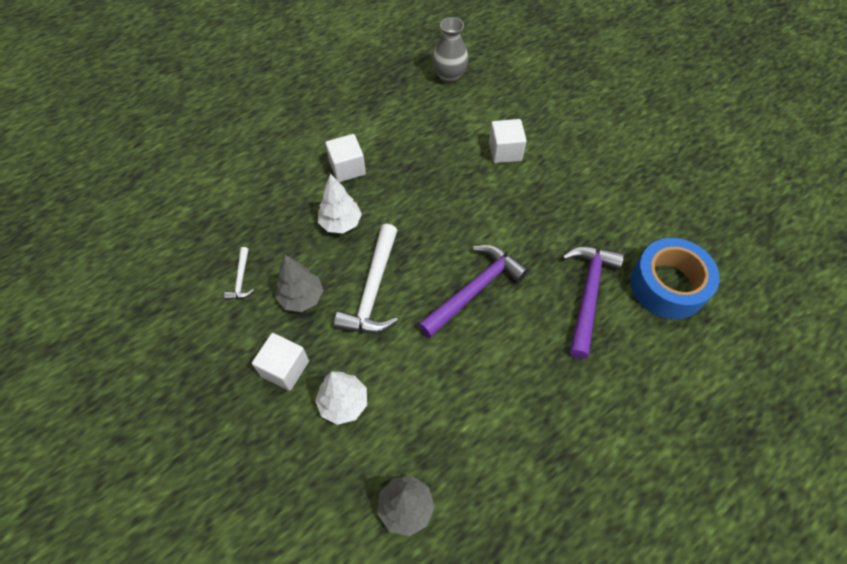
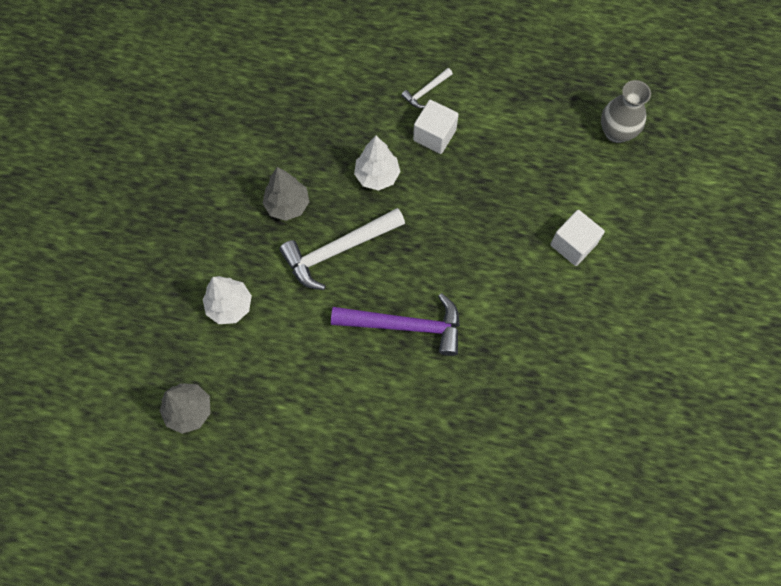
camera: 50 degrees right, 10 degrees up
(241, 279) = (266, 150): white hammer -> white hammer (426, 91)
(285, 368) = (223, 243): white cube -> none
(587, 295) = (480, 419): purple hammer -> none
(667, 285) = (550, 481): blue tape -> none

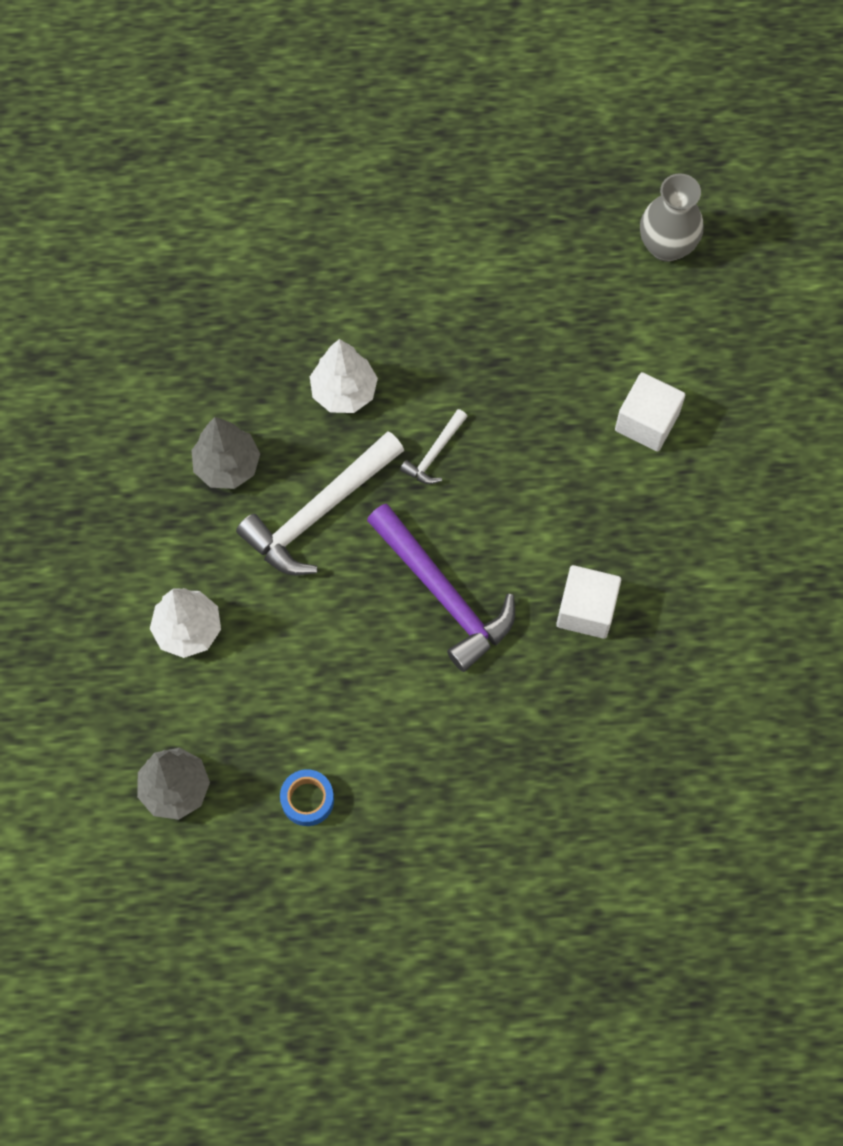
camera: 15 degrees left, 0 degrees up
(274, 442) = (307, 800): none -> blue tape
(405, 325) = (443, 594): purple hammer -> purple hammer turned 60 degrees clockwise
(426, 91) = (380, 250): white hammer -> white hammer (434, 453)
(434, 135) = (410, 312): white cube -> white cube (586, 610)

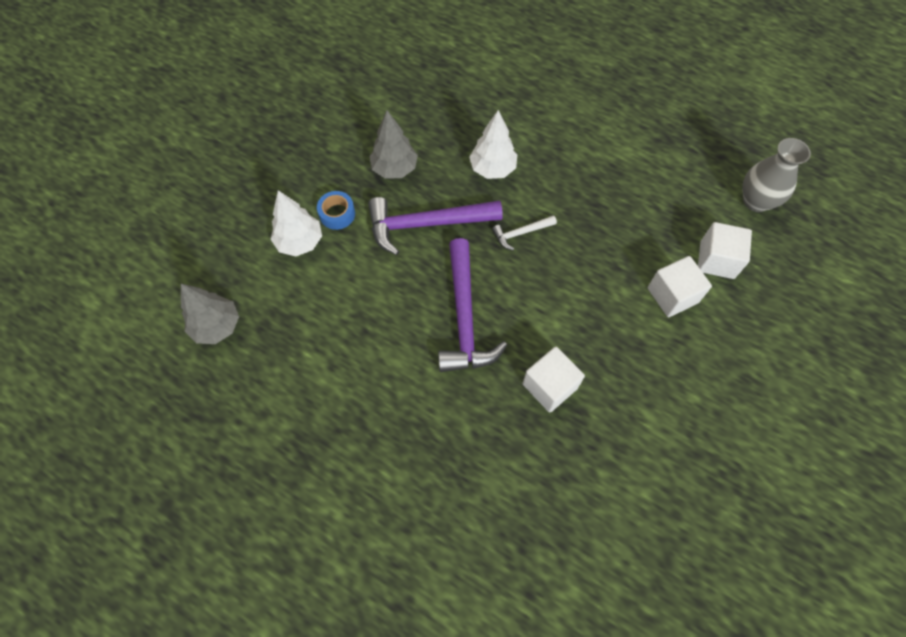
camera: 35 degrees right, 5 degrees down
(307, 800) = (285, 386): blue tape -> blue tape (337, 214)
(319, 512) = (426, 224): white hammer -> purple hammer
(667, 348) = (717, 260): none -> white cube

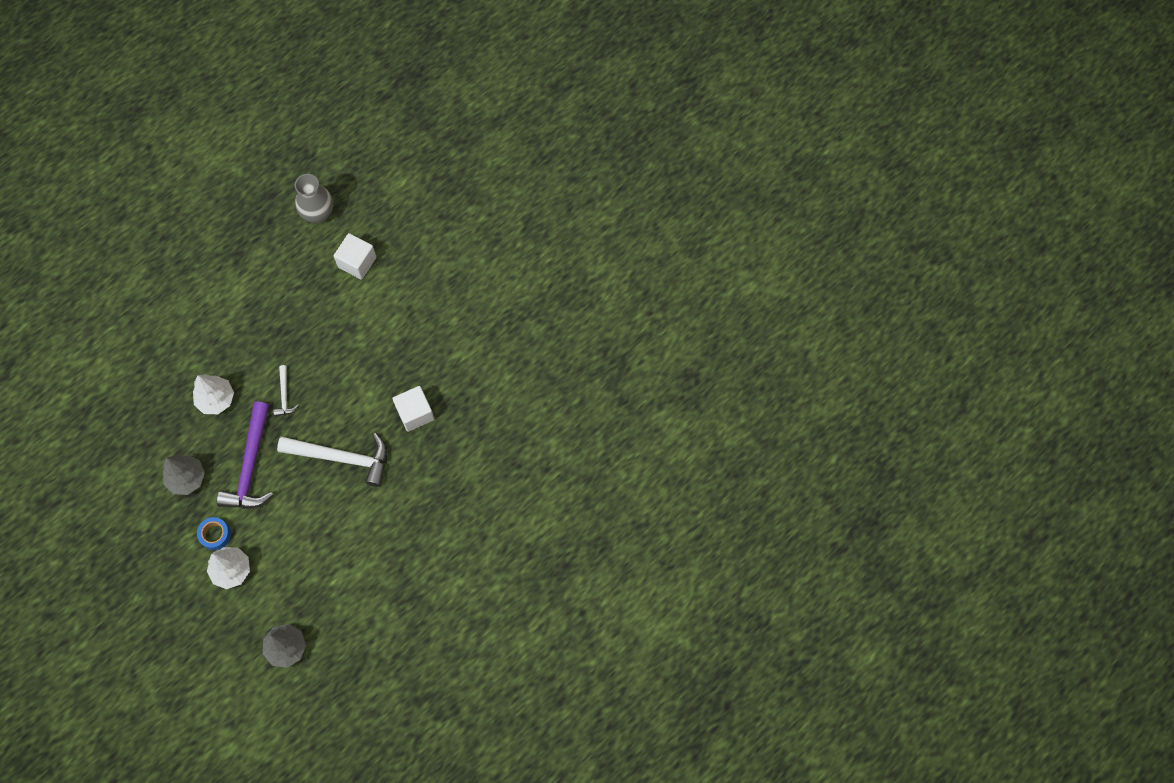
camera: 75 degrees left, 5 degrees up
(465, 317) = (342, 457): purple hammer -> white hammer
(672, 295) = (374, 304): white cube -> none

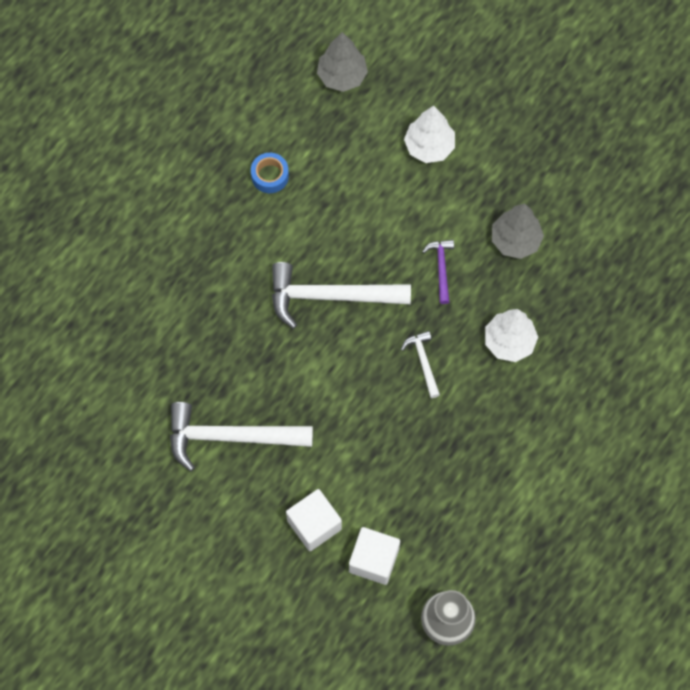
camera: 170 degrees right, 0 degrees up
(215, 535) = (460, 182): blue tape -> blue tape (270, 176)
(251, 466) = (441, 268): purple hammer -> purple hammer, size x0.48
(415, 413) = (250, 367): white cube -> white cube (314, 525)
(440, 364) = (230, 437): none -> white hammer

